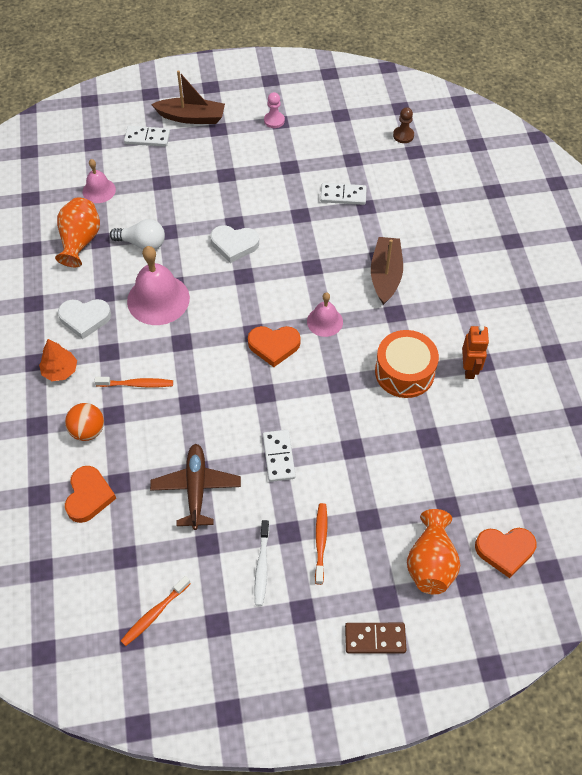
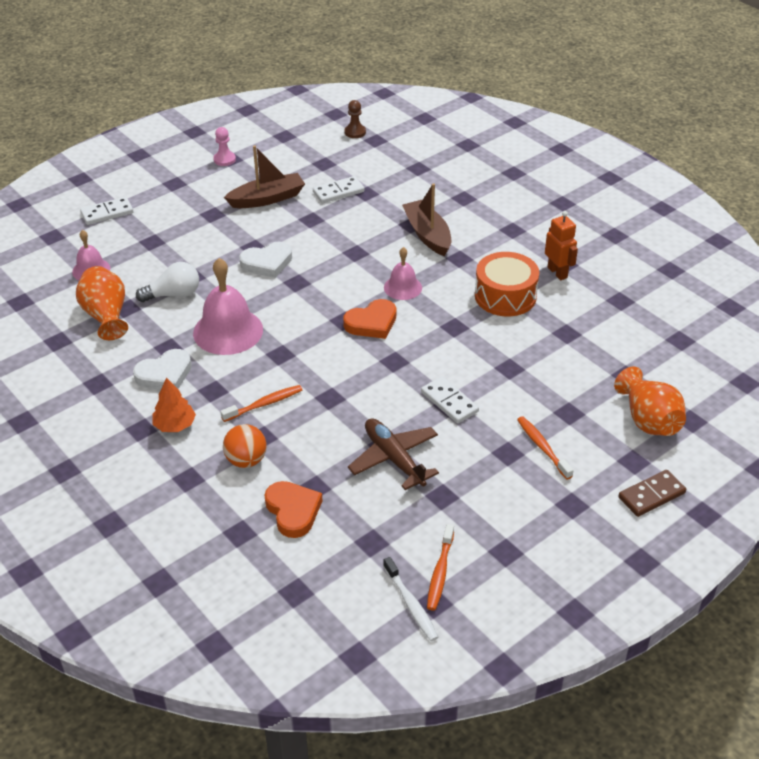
camera: 30 degrees left, 15 degrees down
(191, 117) = (139, 183): brown boat -> brown boat (267, 199)
(262, 566) = (507, 489): white toothbrush -> white toothbrush (411, 604)
(505, 551) = (699, 384): orange heart -> none

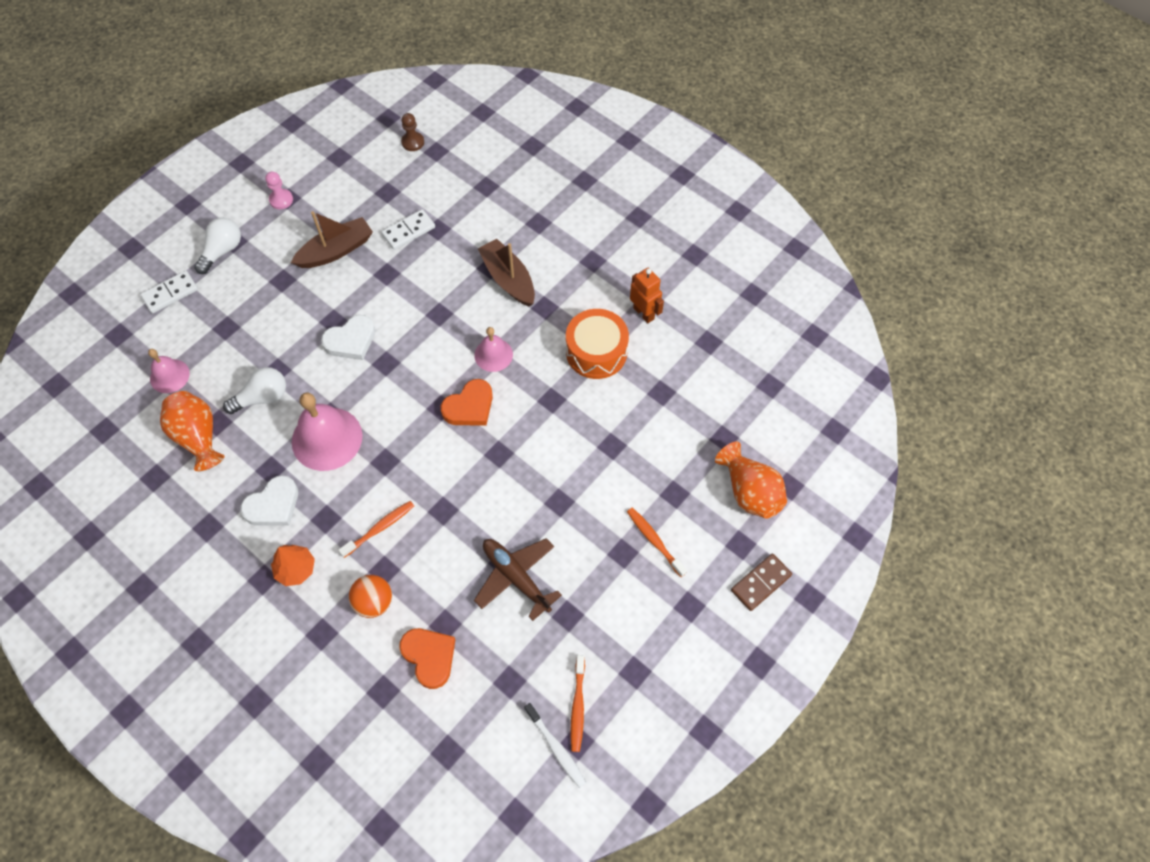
camera: 10 degrees left, 20 degrees up
(162, 189) = (222, 251): none -> white light bulb
(449, 402) = (559, 498): white domino -> none

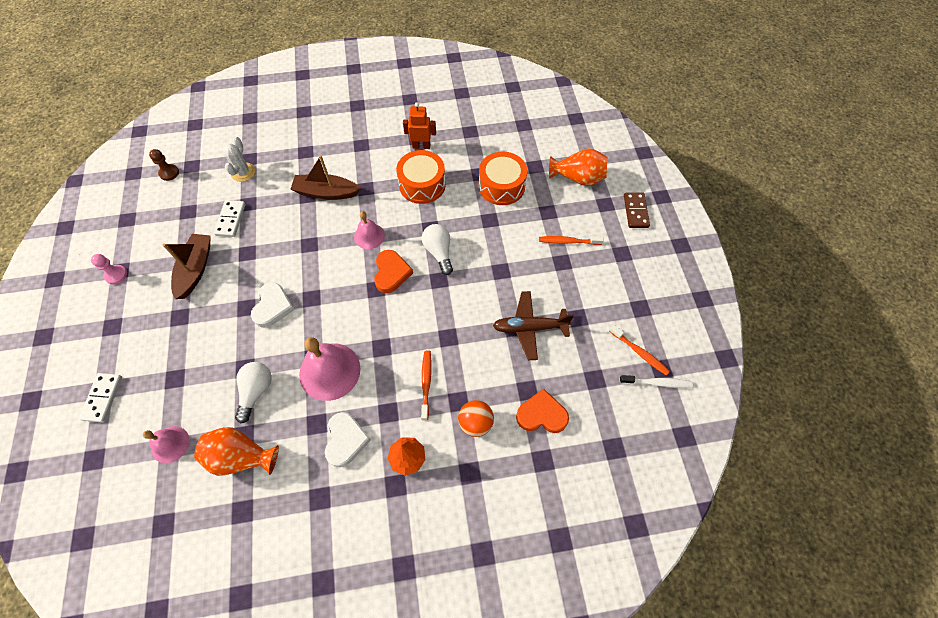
camera: 50 degrees left, 0 degrees up
(222, 251) = (110, 339): white light bulb -> white light bulb (439, 252)
(467, 195) = (243, 172): none -> white cactus
(665, 425) = (501, 186): none -> orange drum

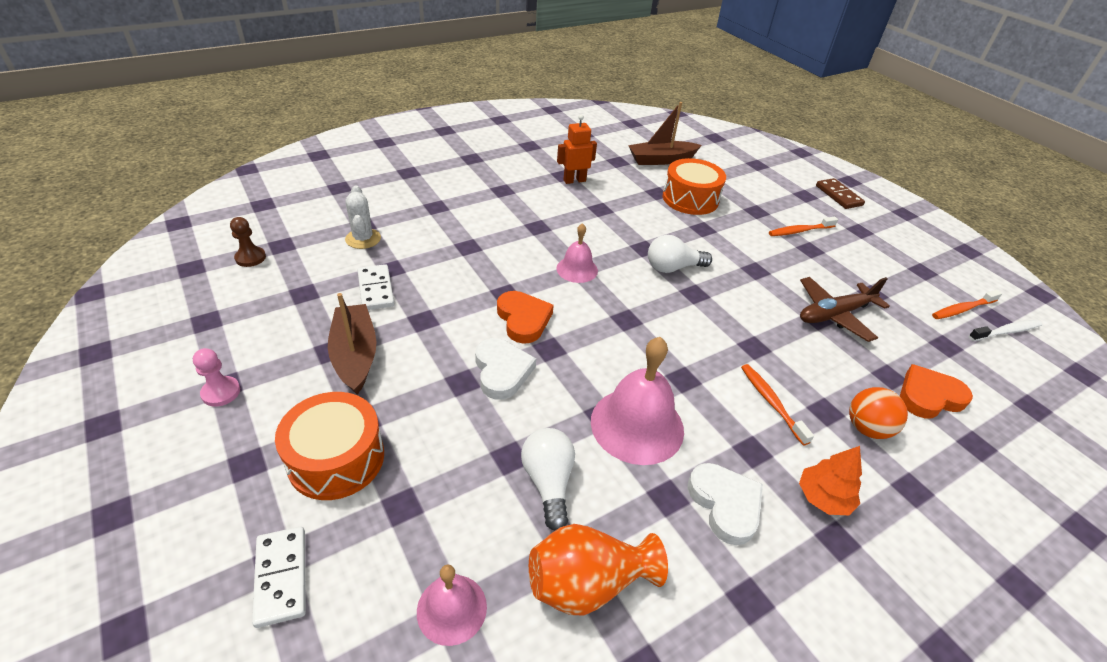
camera: 25 degrees left, 20 degrees down
(326, 192) = (491, 239): brown boat -> brown boat (661, 160)
(391, 273) = (633, 299): orange heart -> orange heart (523, 319)
(422, 185) = (602, 212): orange drum -> orange drum (336, 459)
(439, 252) = (673, 268): white light bulb -> white light bulb turned 60 degrees counterclockwise
(578, 178) = (760, 180): orange vase -> none
(639, 353) = (962, 309): orange toothbrush -> orange toothbrush turned 135 degrees clockwise

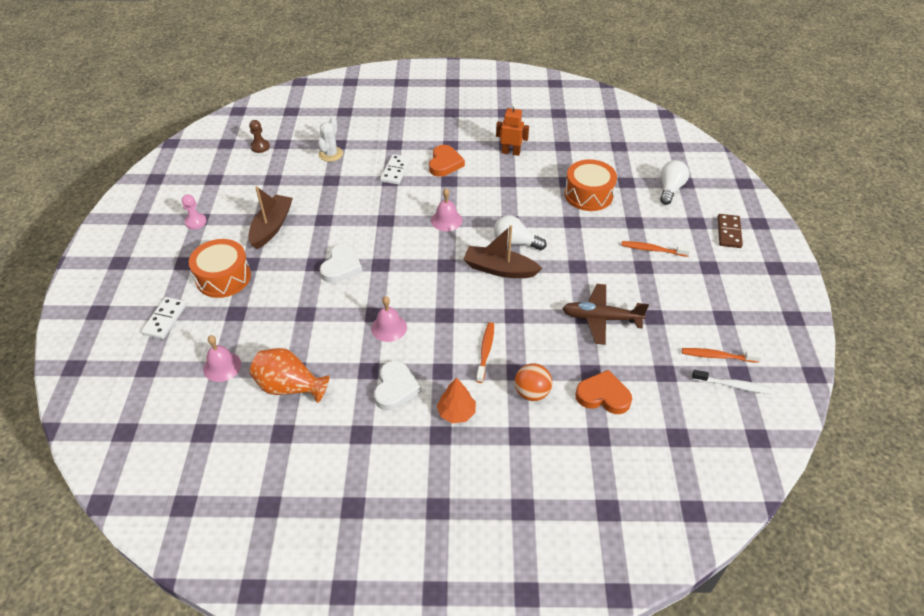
camera: 35 degrees right, 5 degrees up
(376, 289) = (312, 191): white domino -> white domino (395, 171)
(523, 319) = (381, 241): orange heart -> orange heart (445, 163)
(548, 482) = (313, 334): white light bulb -> white light bulb (670, 189)
(637, 425) = (389, 327): pink bell -> pink bell, size x0.57
(661, 160) = (601, 154): brown boat -> brown boat (499, 269)

